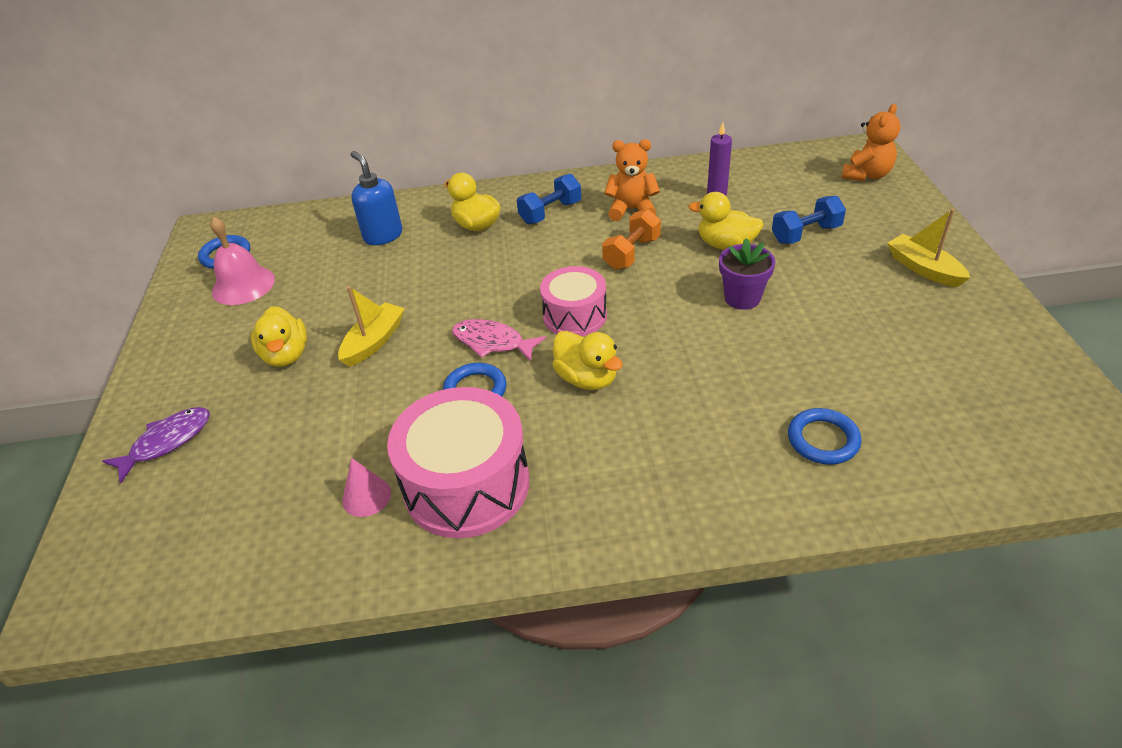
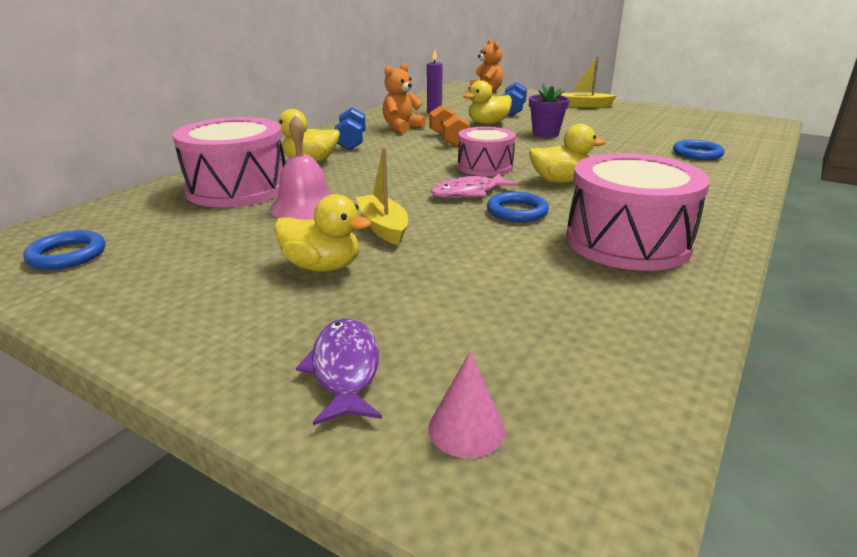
camera: 55 degrees left, 15 degrees down
(243, 285) = (149, 259): pink bell -> pink bell (305, 207)
(366, 496) = (595, 281): pink cone -> pink cone (466, 429)
(383, 236) = (237, 188): blue soap dispenser -> pink drum

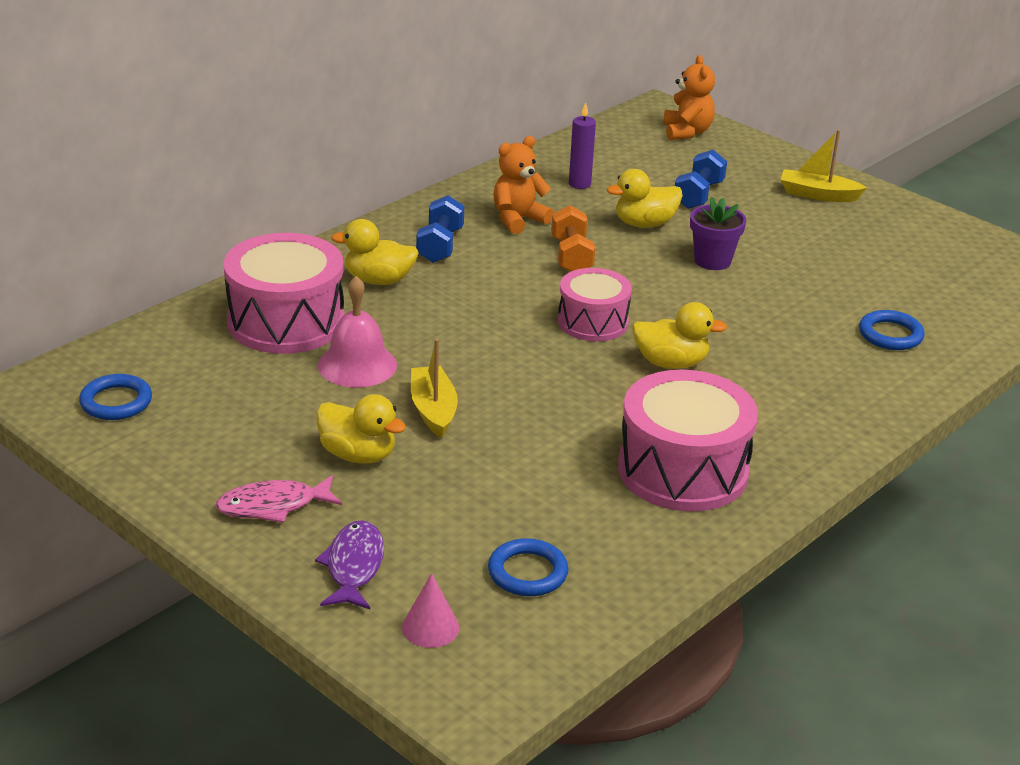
camera: 10 degrees right, 5 degrees up
(468, 193) = (549, 368): pink fish -> pink fish (273, 506)
(517, 211) = (590, 408): blue ring -> blue ring (527, 572)

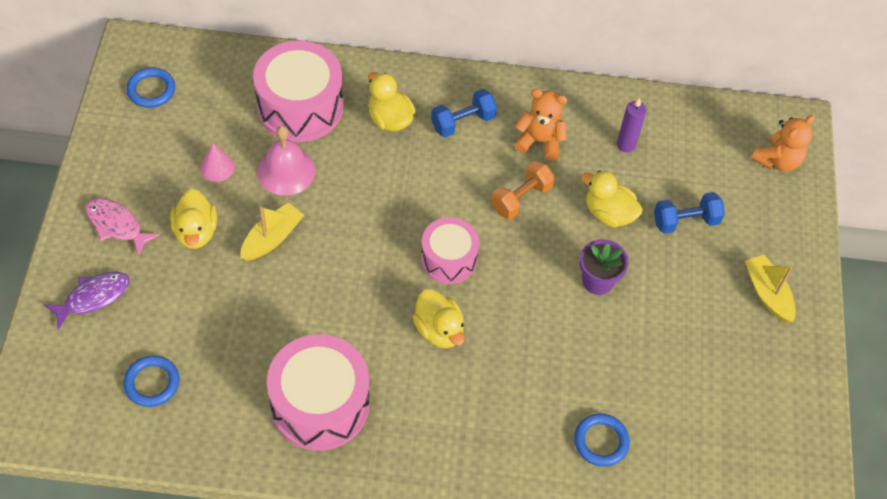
camera: 50 degrees right, 25 degrees up
(430, 627) = (68, 366): pink cone -> pink cone (217, 167)

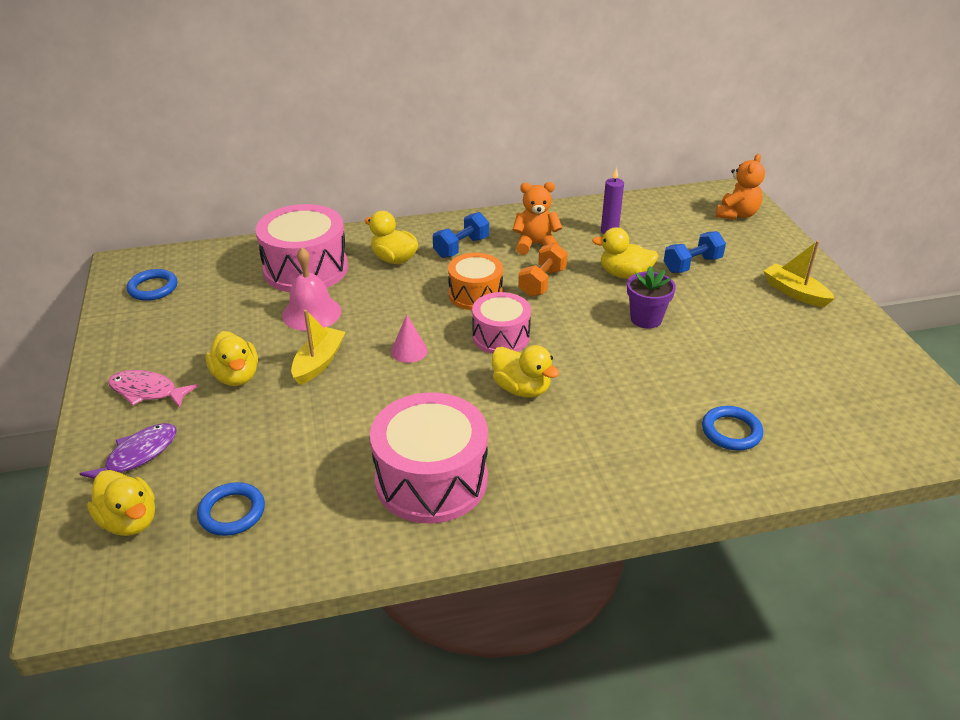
camera: 15 degrees left, 20 degrees down
(73, 364) = (130, 521): none -> yellow duck
(217, 167) = (240, 325): pink cone -> pink cone (409, 351)
(448, 194) = (475, 294): none -> orange drum

